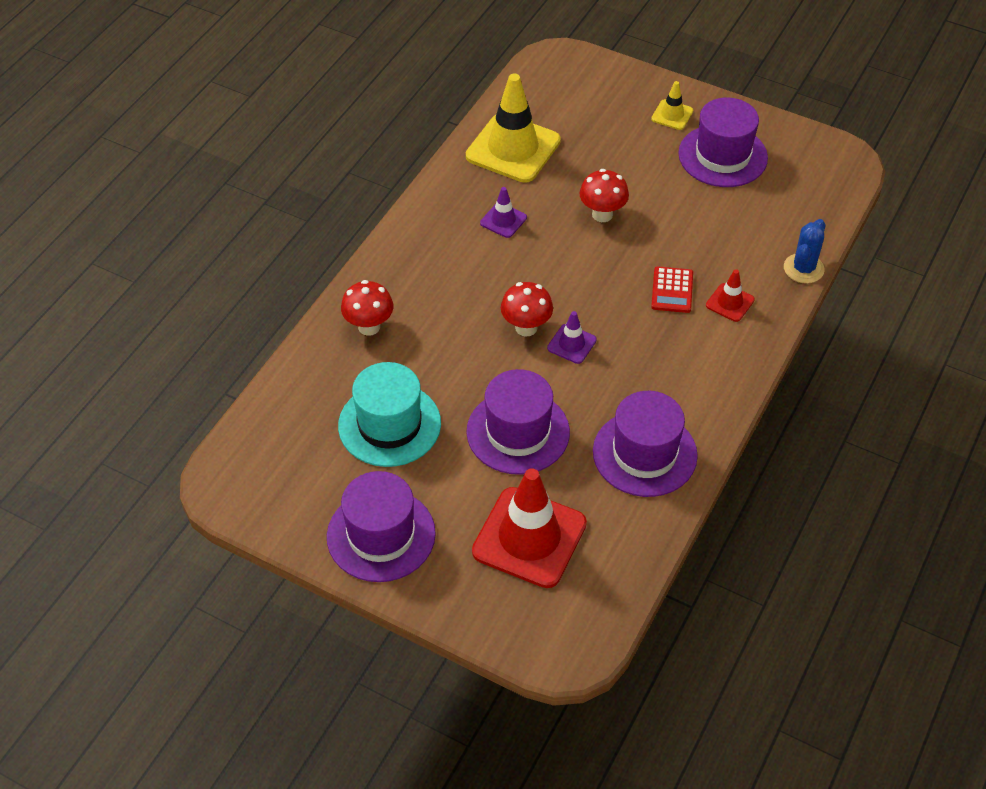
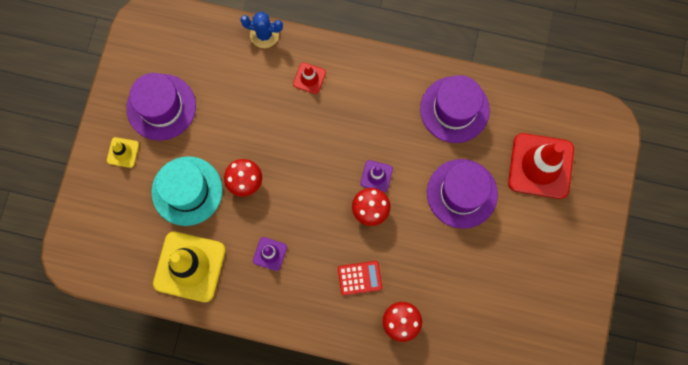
camera: 105 degrees left, 25 degrees up
(381, 535) = (569, 259): purple hat -> none
(389, 424) = (481, 280): turquoise hat -> turquoise hat (187, 191)
(672, 290) = (308, 118): red calculator -> red calculator (359, 278)

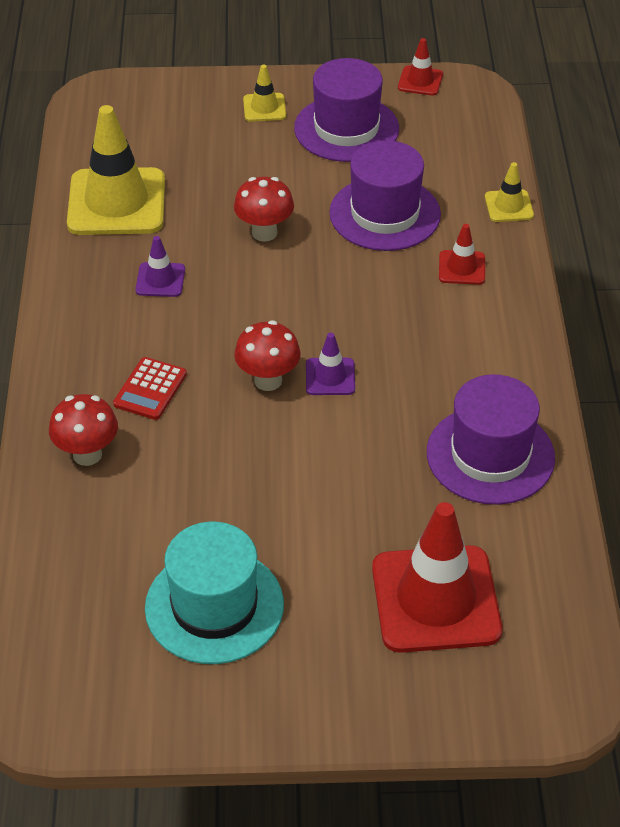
camera: 75 degrees right, 30 degrees down
(127, 47) = (420, 81): none -> red traffic cone
(187, 191) = (230, 177): turquoise hat -> turquoise hat (214, 606)
(264, 34) = (509, 206): blue cactus -> yellow traffic cone
(359, 278) = (150, 389): red calculator -> red calculator turned 45 degrees clockwise
(462, 193) = (340, 493): purple hat -> purple hat (385, 214)

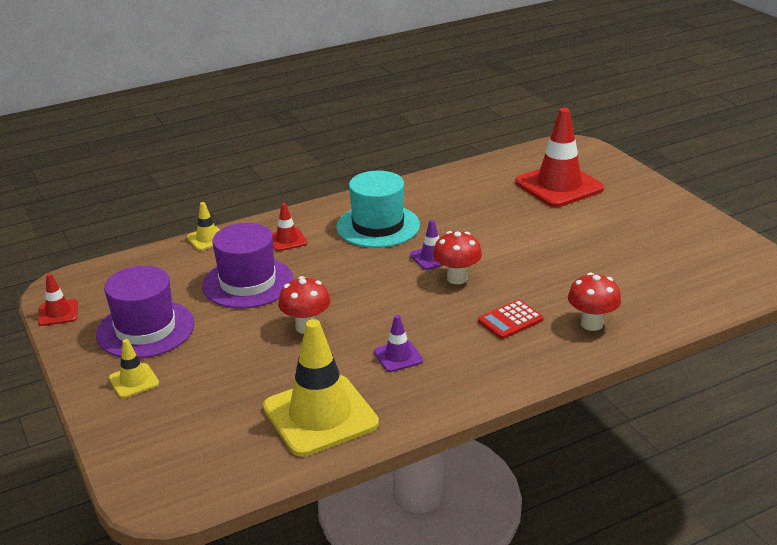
camera: 115 degrees left, 15 degrees down
(150, 389) = (510, 320): red calculator -> red calculator turned 150 degrees clockwise
(214, 606) = (642, 242): turquoise hat -> turquoise hat (378, 226)
(490, 455) = (444, 194): purple hat -> none

